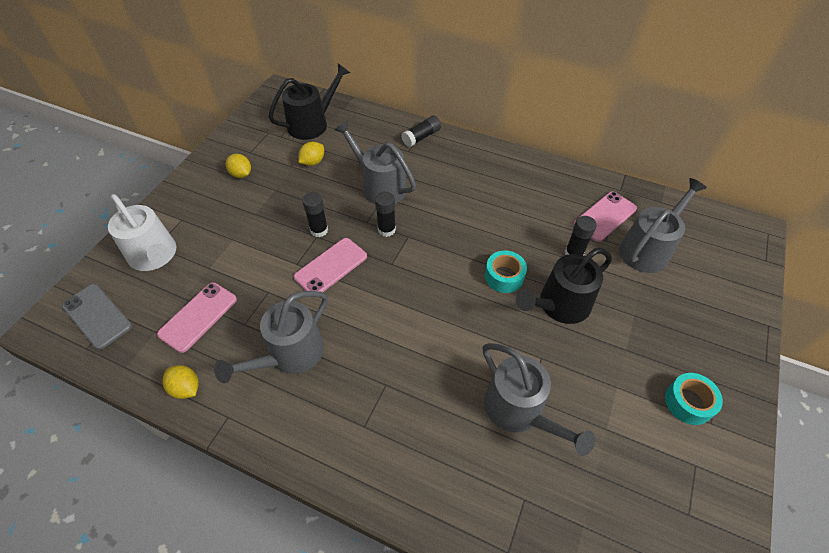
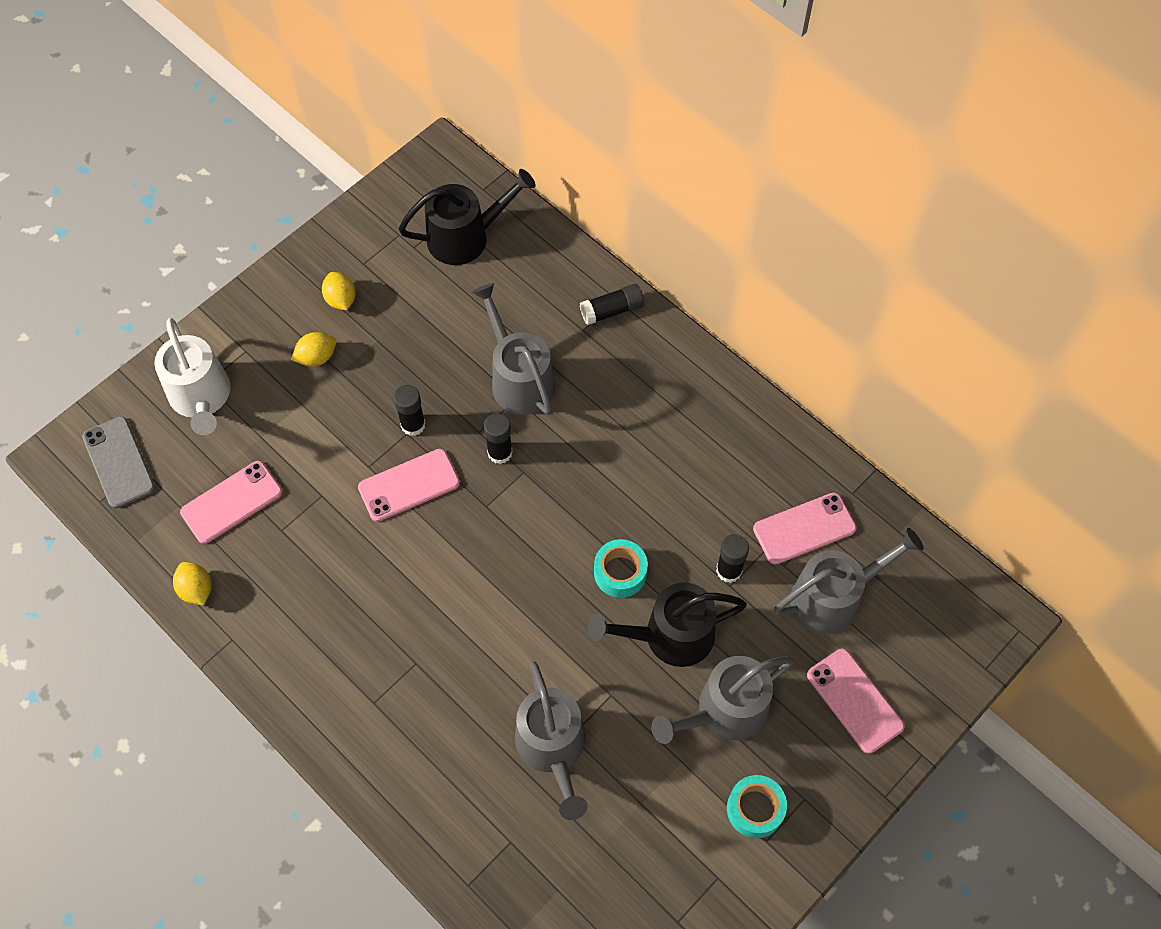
camera: 20 degrees right, 10 degrees up
(290, 354) = (322, 588): grey watering can -> grey watering can (725, 711)
(313, 162) = (443, 308): yellow lemon -> yellow lemon (317, 357)
(703, 306) = (854, 700): none -> pink phone

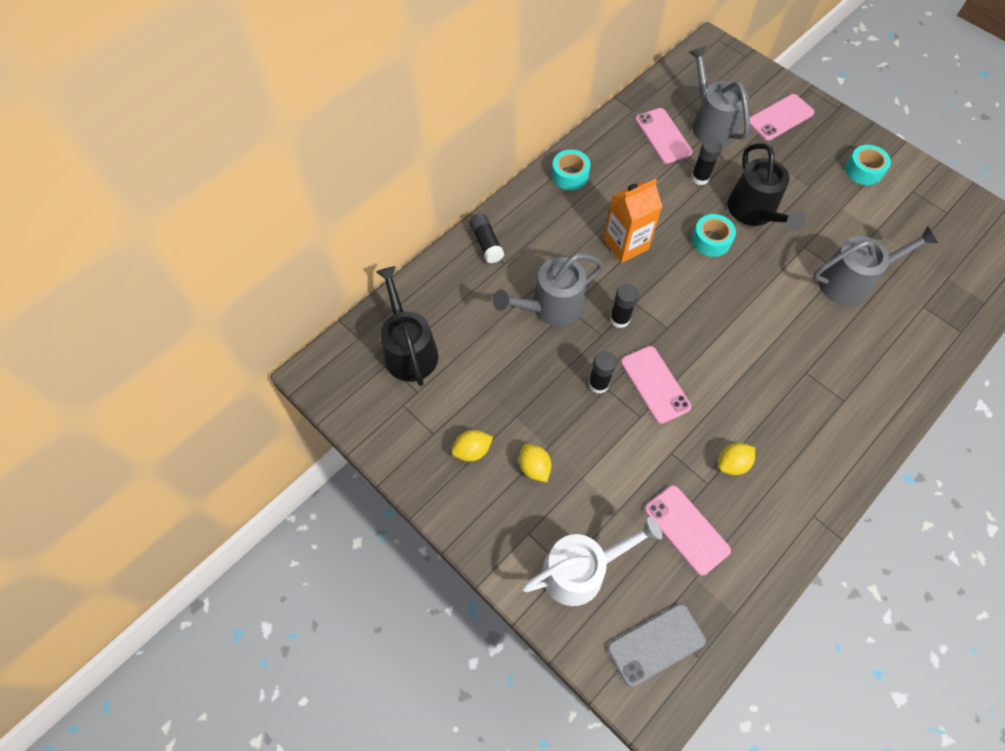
camera: 90 degrees left, 0 degrees up
(196, 589) = (774, 552): yellow lemon -> yellow lemon (732, 463)
(612, 467) = (625, 244): none -> orange carton
(725, 406) = (570, 175): none -> turquoise tape
(725, 711) = (802, 183): grey watering can -> none

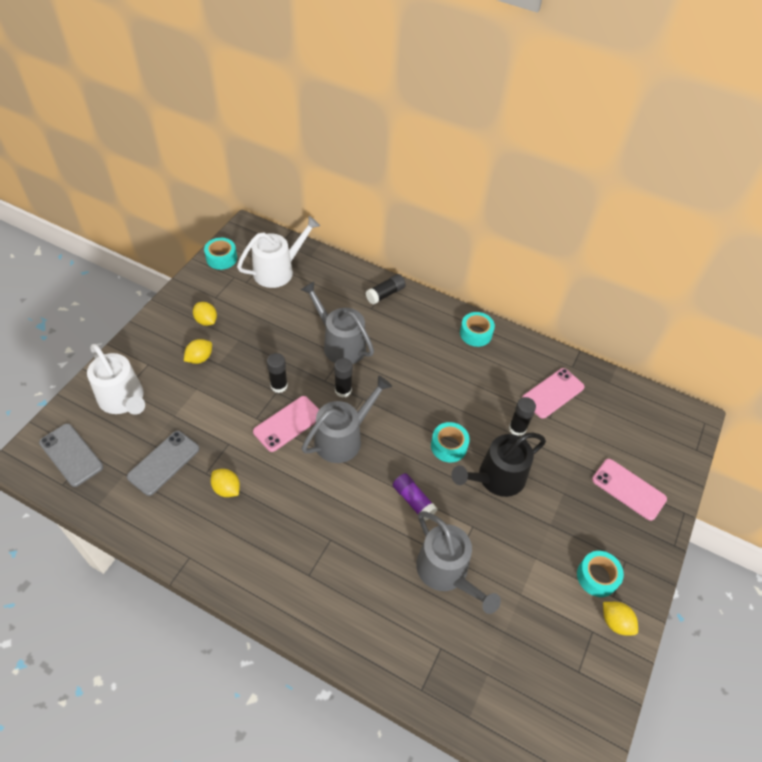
camera: 70 degrees right, 10 degrees down
(362, 415) = (221, 258): none -> turquoise tape
(409, 350) = (278, 270): black watering can -> white watering can
(625, 244) = (419, 383): orange carton -> none
(686, 529) = (164, 463): pink phone -> grey phone
(711, 124) = (587, 430): grey watering can -> grey watering can (343, 438)
(770, 288) = (413, 501): none -> purple glue stick
(906, 172) = (615, 622): none -> yellow lemon

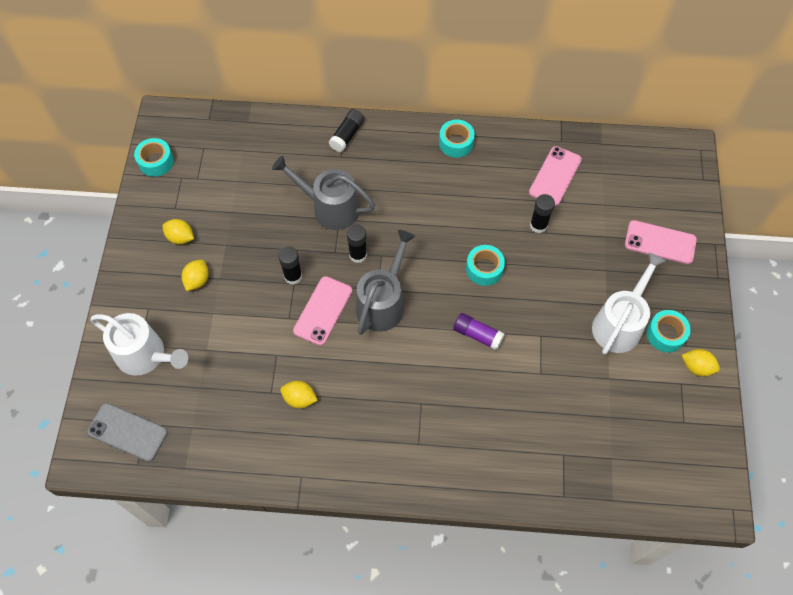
camera: 20 degrees left, 10 degrees up
(164, 463) = (224, 400): grey phone -> none
(278, 270) = (223, 152): white watering can -> white watering can (619, 324)
(446, 572) = (537, 387): grey watering can -> none
(496, 478) = (541, 281): black watering can -> none

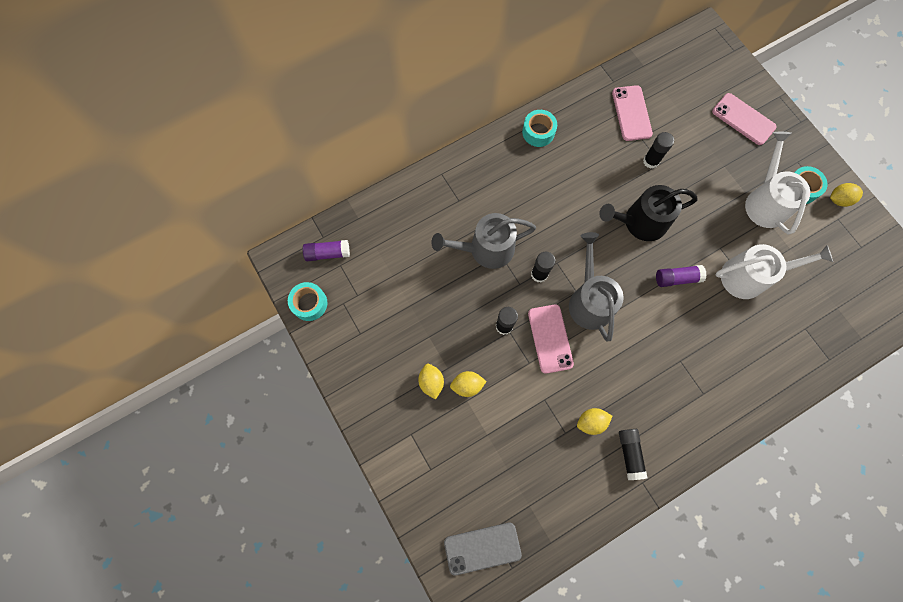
camera: 35 degrees left, 10 degrees up
(145, 355) = (442, 475): white watering can -> white watering can (749, 276)
(180, 238) = (387, 355): yellow lemon -> yellow lemon (467, 385)
(202, 133) = (328, 253): none -> purple glue stick
(347, 135) = (449, 179): black glue stick -> black glue stick (630, 454)
(484, 269) = (640, 222): turquoise tape -> black watering can
(660, 242) = (743, 119): pink phone -> pink phone turned 60 degrees clockwise

